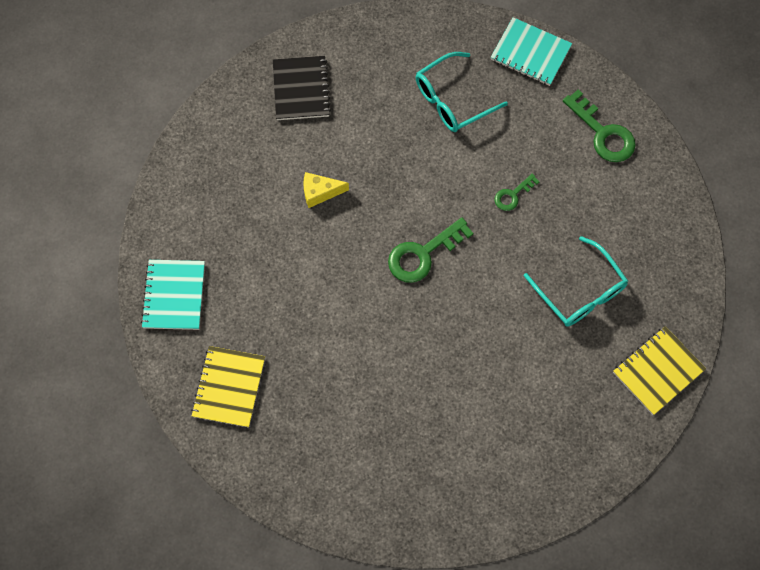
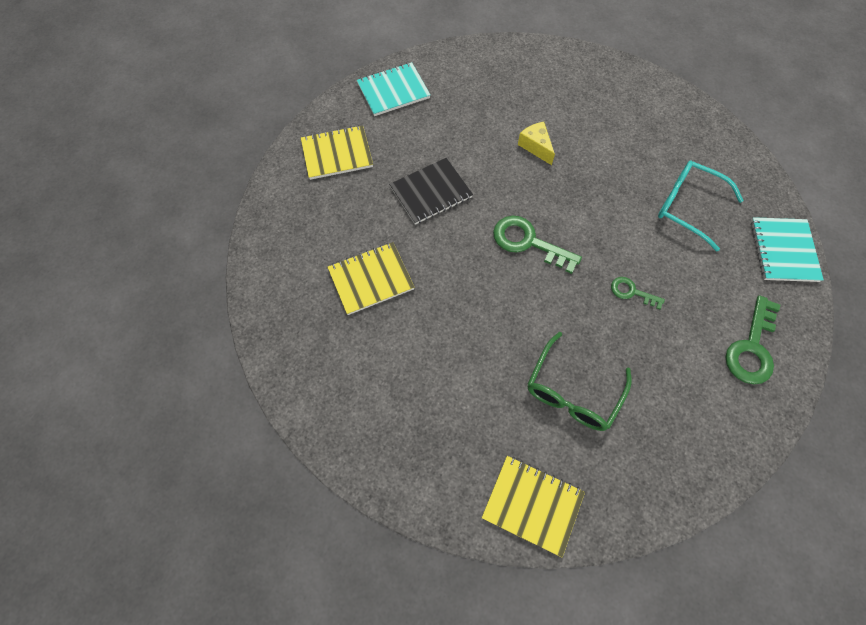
camera: 65 degrees right, 5 degrees down
(301, 89) = (616, 98): black notebook -> black notebook (431, 192)
(395, 413) = (371, 279): none -> yellow notebook
(580, 291) = (573, 391): turquoise glasses -> green glasses

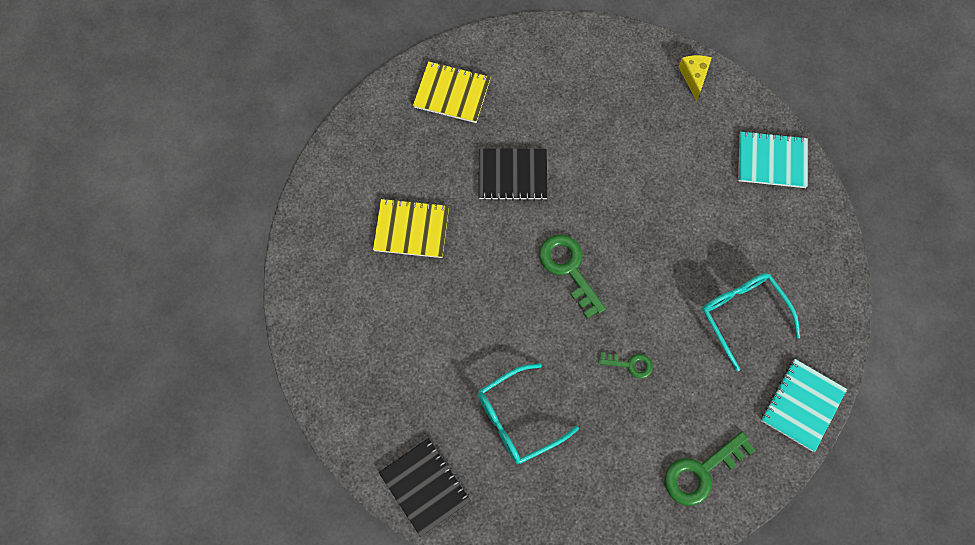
camera: 30 degrees right, 5 degrees up
(393, 91) = (542, 53): turquoise notebook -> turquoise notebook (771, 161)
(532, 505) = (425, 487): yellow notebook -> black notebook
(536, 146) = (639, 179): yellow cheese -> yellow cheese (694, 77)
(573, 391) = (518, 419): green glasses -> turquoise glasses
(632, 292) = (630, 364): green key -> green key turned 135 degrees clockwise

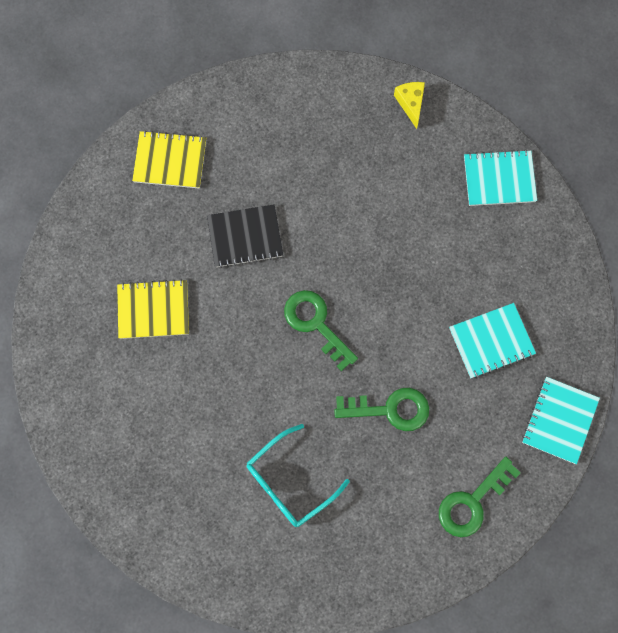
camera: 10 degrees left, 5 degrees up
(425, 487) = (210, 564): black notebook -> none
(630, 364) = (389, 409): green key -> green key, size x1.78
(742, 315) = (491, 341): turquoise glasses -> turquoise notebook

